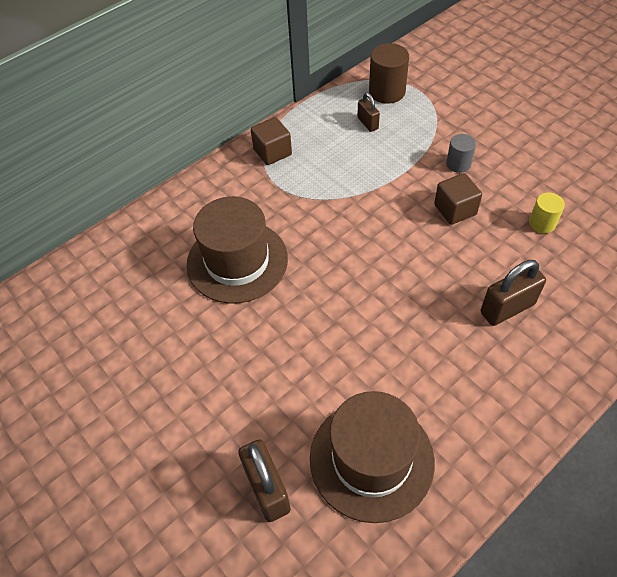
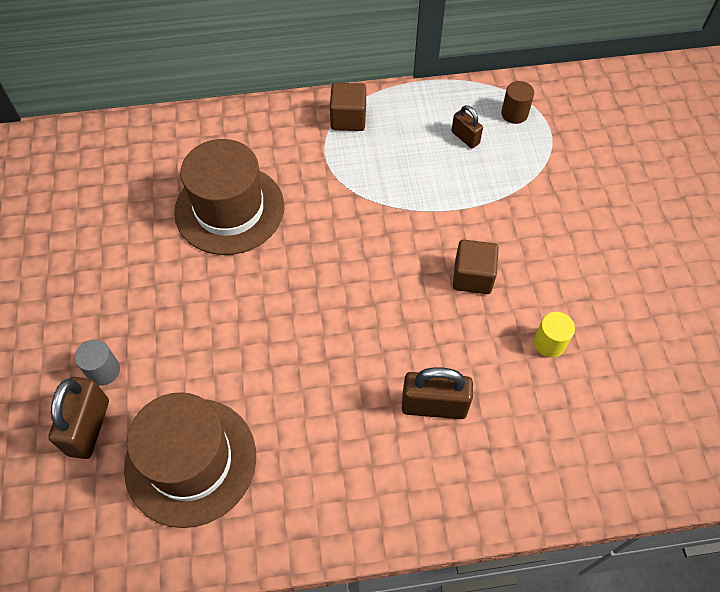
camera: 30 degrees right, 5 degrees up
(367, 123) = (465, 138): brown padlock -> brown padlock turned 45 degrees counterclockwise
(387, 92) = (514, 114): brown cylinder -> brown cylinder, size x0.61
(458, 164) = (519, 231): grey cylinder -> grey cylinder (103, 370)

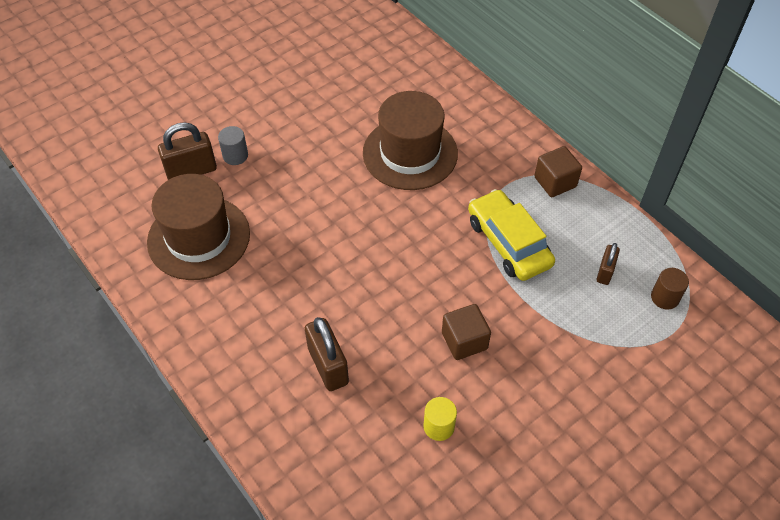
camera: 60 degrees right, 5 degrees down
(389, 187) = (508, 242): none -> yellow car

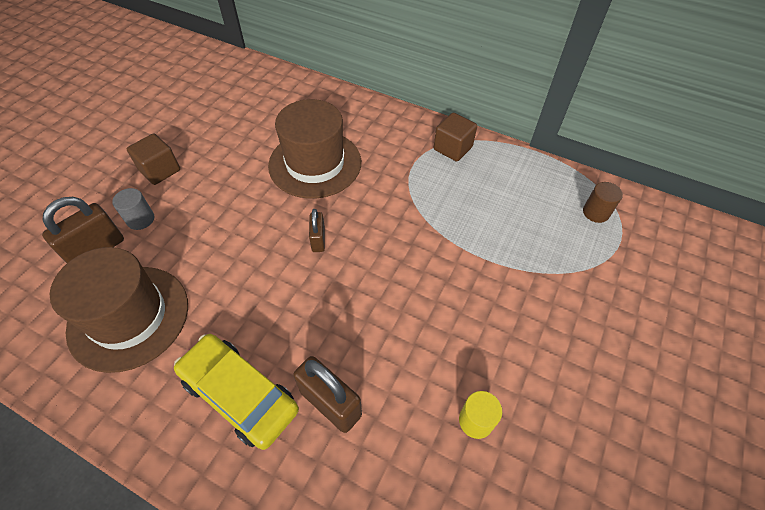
camera: 25 degrees left, 0 degrees up
(464, 341) = (453, 319): brown cube -> brown cube (160, 170)
(508, 242) = (443, 212): yellow car -> yellow car (240, 394)
(605, 272) = (536, 208): brown padlock -> brown padlock (318, 240)

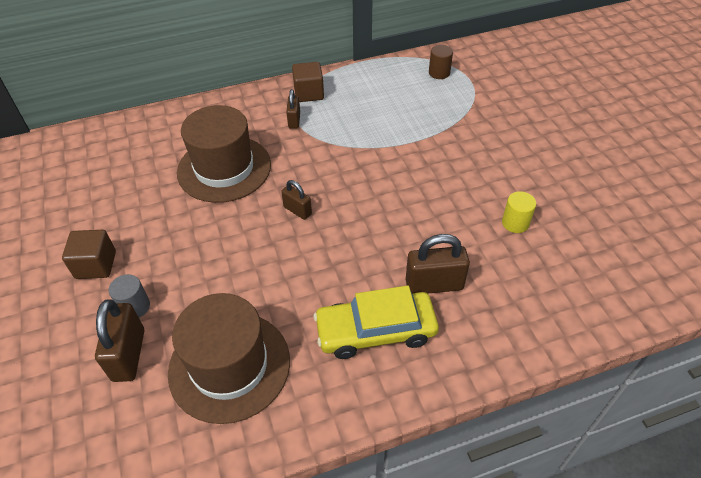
camera: 45 degrees left, 5 degrees down
(411, 163) = (294, 120): none -> brown padlock

